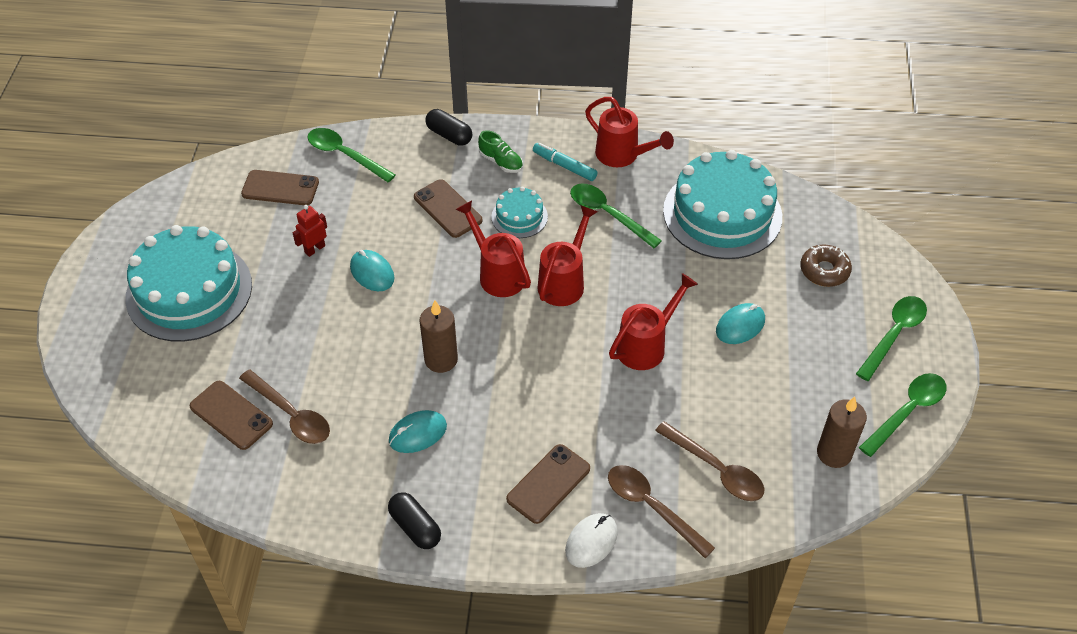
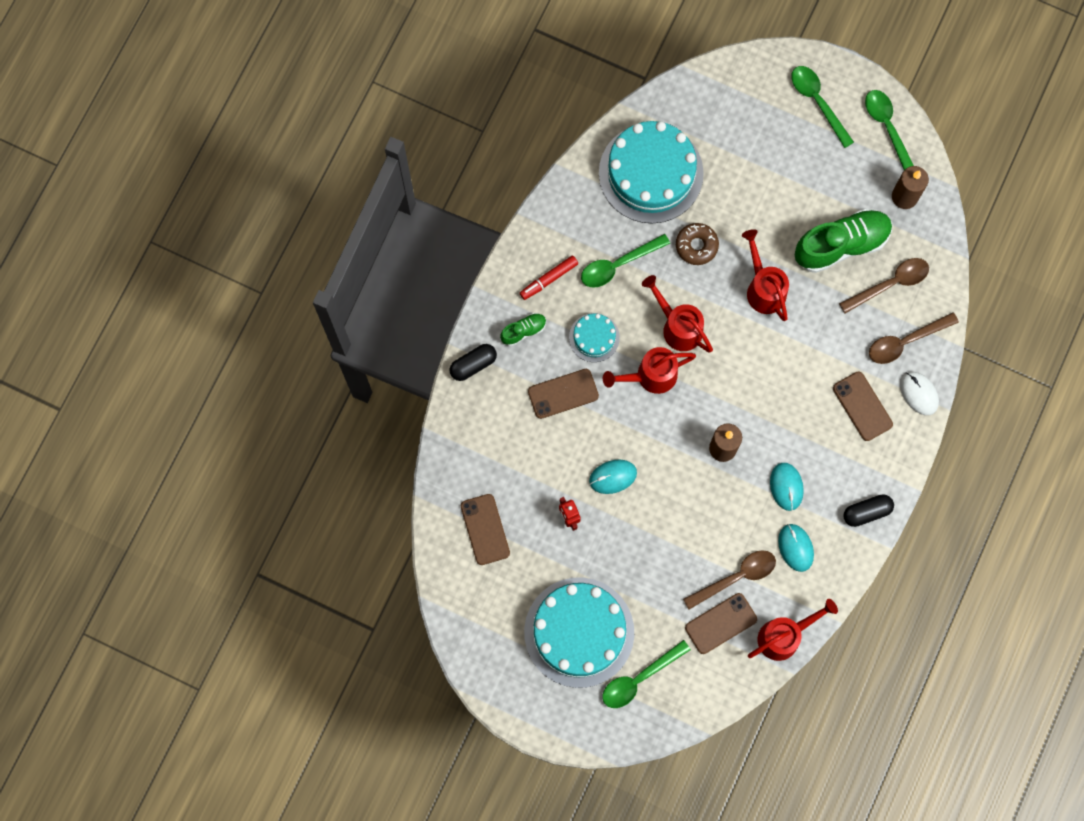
camera: 70 degrees left, 25 degrees up
(280, 188) = (485, 529): brown phone -> brown phone turned 45 degrees counterclockwise
(345, 155) = (464, 463): green spoon -> green spoon (639, 678)
(564, 166) = (549, 279): turquoise marker -> red marker
(622, 155) = (554, 226): red watering can -> red watering can (784, 636)
(737, 405) = (841, 245): none -> green shoe
(740, 326) = (769, 210): turquoise mouse -> turquoise mouse (795, 548)
(824, 271) = (739, 122): brown donut -> brown donut (696, 246)

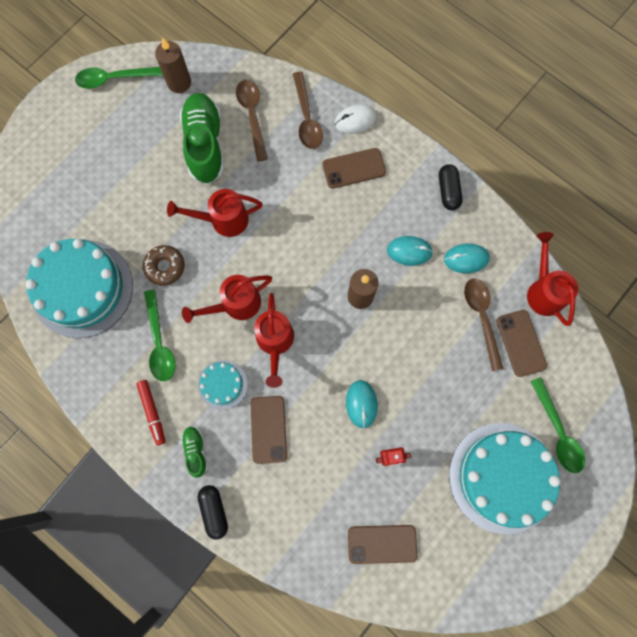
camera: 75 degrees left, 0 degrees up
(818, 102) = (69, 127): green spoon -> none

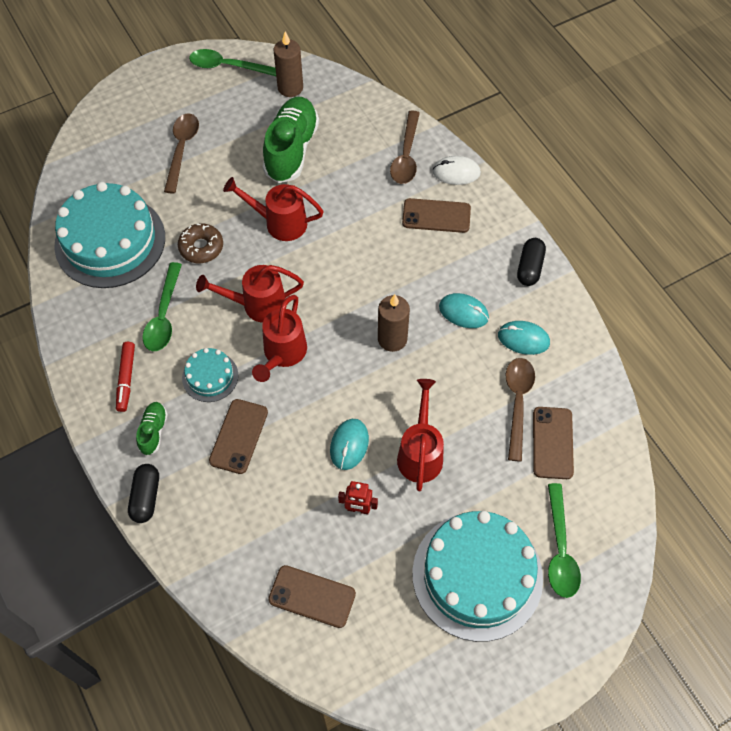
camera: 20 degrees right, 15 degrees down
(252, 116) = (351, 138): brown spoon -> brown spoon (182, 150)
(543, 291) = (599, 398): red watering can -> red watering can (420, 453)

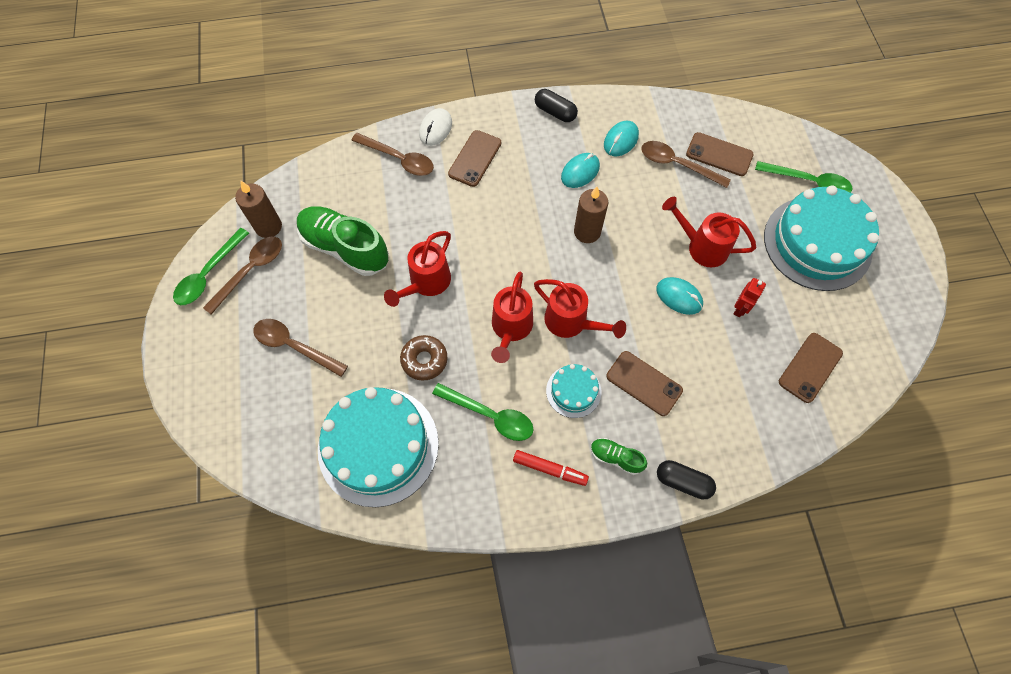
camera: 70 degrees left, 5 degrees up
(241, 93) = (250, 271): none -> brown spoon

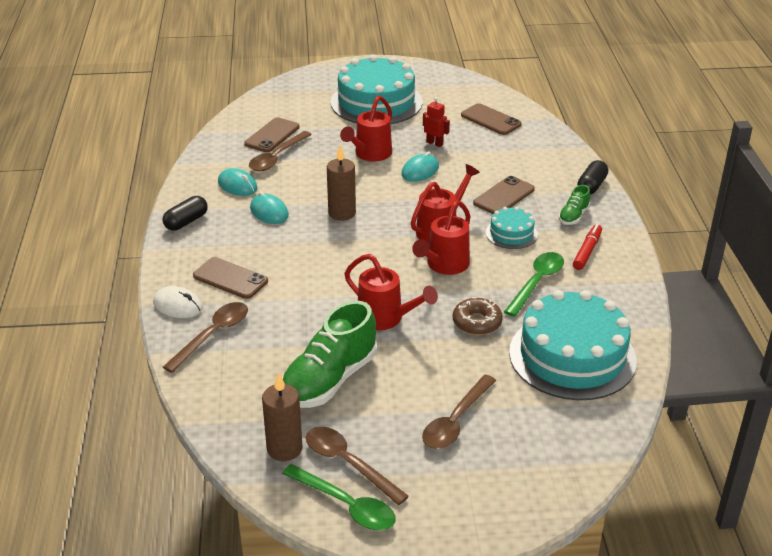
camera: 85 degrees left, 30 degrees down
(510, 328) = (444, 265): red watering can -> red watering can turned 105 degrees clockwise
(808, 182) = (314, 98): green spoon -> none

